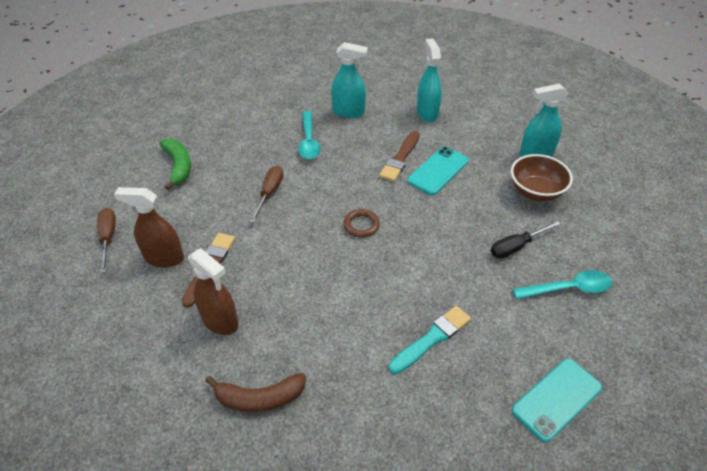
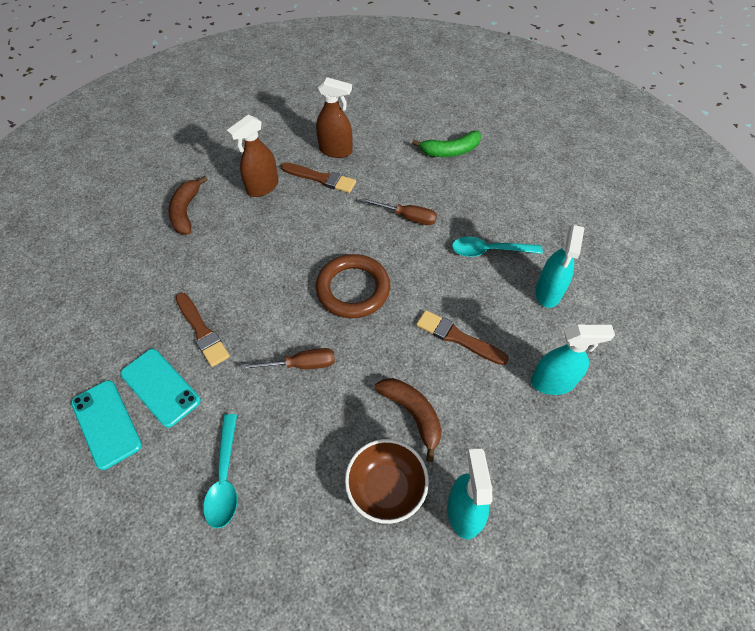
camera: 95 degrees right, 10 degrees up
(108, 238) = (363, 117): brown screwdriver -> brown screwdriver (301, 364)
(164, 258) = (336, 150): brown spray bottle -> brown spray bottle turned 90 degrees clockwise
(361, 225) = (353, 289): brown ring -> brown ring, size x1.96
(432, 338) = (202, 331): turquoise brush -> brown brush
(438, 171) = (433, 376): turquoise phone -> turquoise phone (160, 387)
(474, 181) = (412, 414): none -> brown banana
(516, 247) = (297, 437): black screwdriver -> none

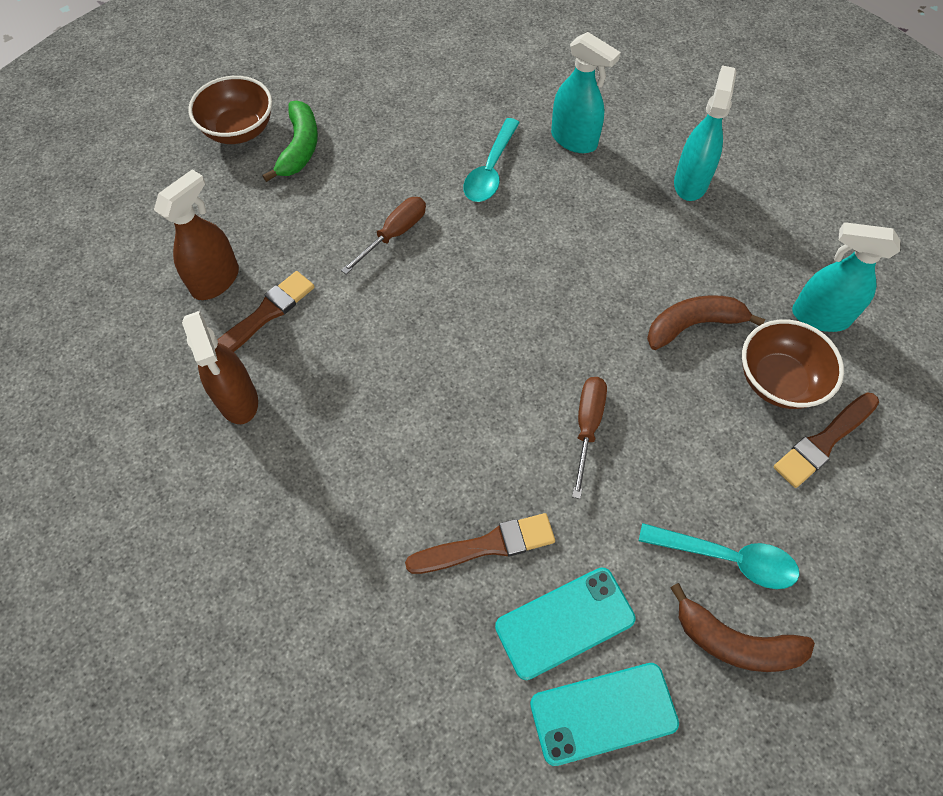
camera: 70 degrees left, 5 degrees up
(186, 211) = (230, 527): brown banana -> brown banana (735, 642)
(353, 289) = (489, 333): brown ring -> none
(447, 121) = (239, 130): none -> brown bowl
(457, 337) = (605, 246): brown brush -> brown brush (824, 441)

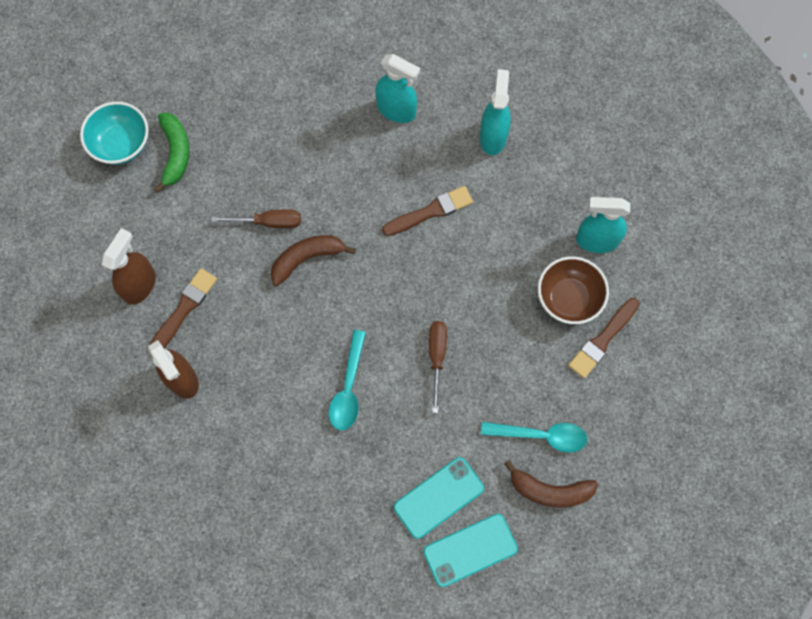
camera: 10 degrees left, 10 degrees up
(239, 130) = (121, 144): brown bowl -> turquoise bowl
(394, 234) = (268, 222): brown screwdriver -> brown screwdriver turned 60 degrees clockwise
(487, 545) = (379, 455): brown brush -> brown brush (431, 211)
(490, 170) = (334, 150): turquoise spoon -> turquoise spoon (348, 388)
(693, 325) = (505, 263): brown banana -> brown banana (307, 258)

